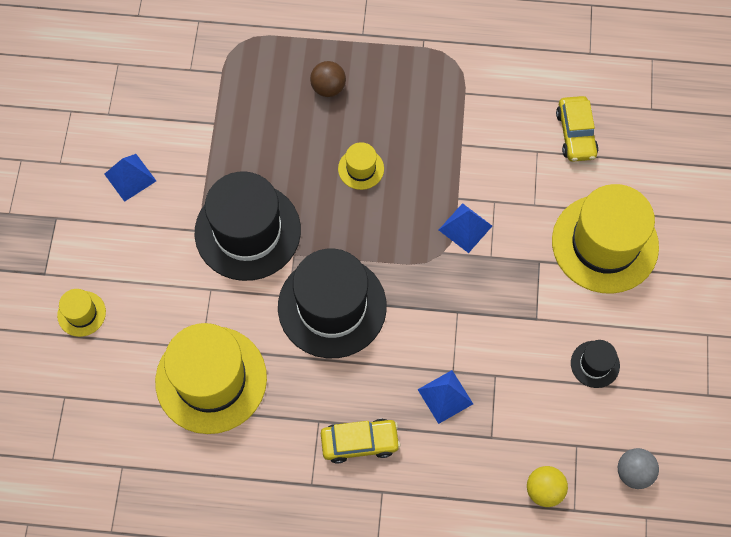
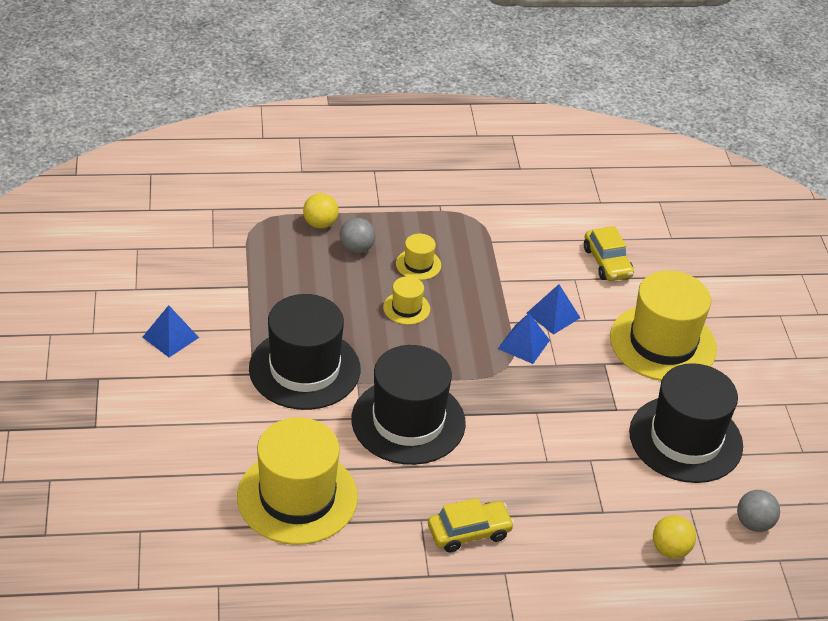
camera: 15 degrees left, 25 degrees down
(81, 313) = (143, 456): yellow hat -> yellow hat (418, 264)
(299, 52) = (320, 224): none -> yellow ball
(328, 88) = (356, 249): brown ball -> grey ball
(445, 396) = (545, 483): blue pyramid -> blue pyramid (553, 315)
(595, 364) = (685, 439): black hat -> black hat, size x2.26

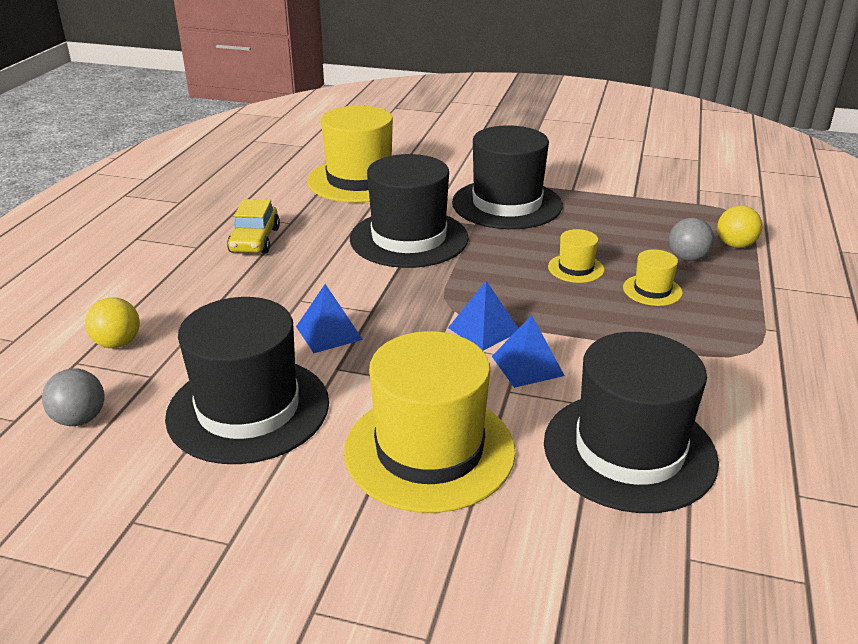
camera: 115 degrees right, 10 degrees down
(170, 337) = (573, 159): blue pyramid -> blue pyramid (329, 333)
(607, 262) = (629, 450): yellow car -> black hat

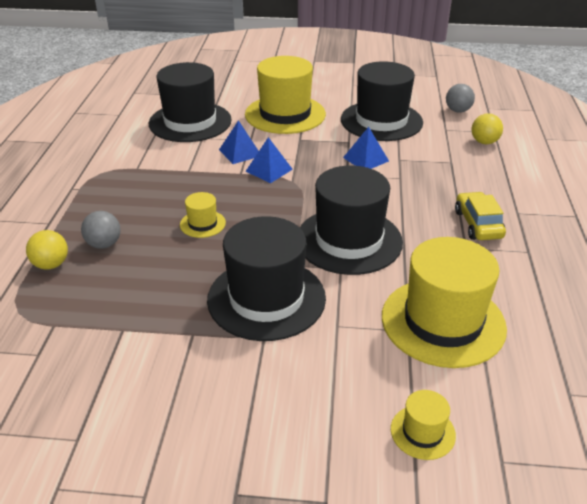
camera: 170 degrees right, 5 degrees up
(652, 290) = (146, 210): yellow hat -> yellow hat (422, 432)

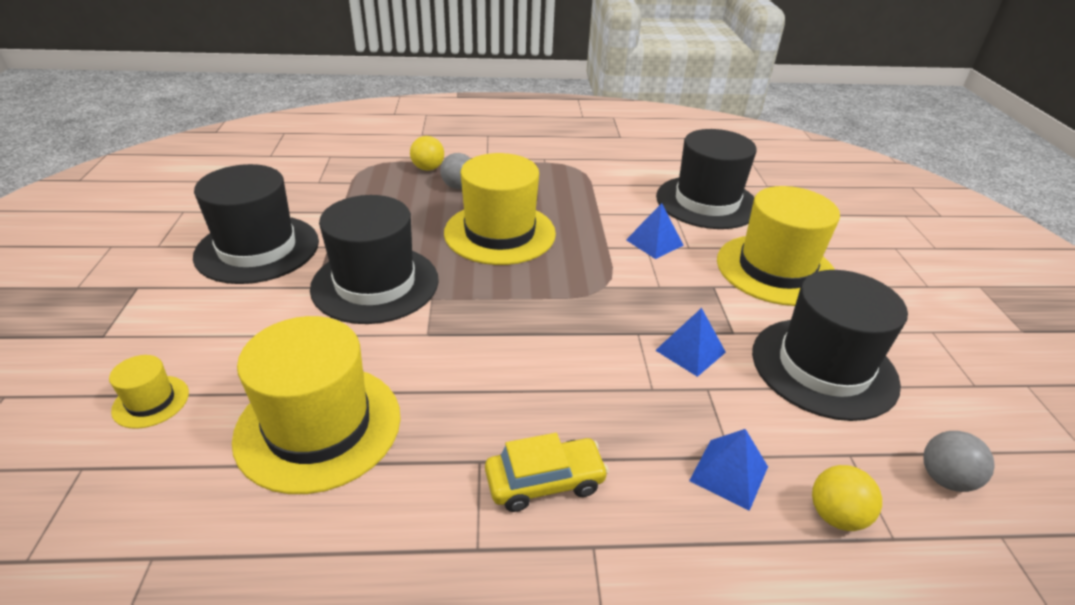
camera: 80 degrees right, 0 degrees up
(202, 224) = (500, 233): yellow hat -> yellow hat, size x2.26
(269, 170) = (623, 267): blue pyramid -> blue pyramid (728, 473)
(349, 240) = (483, 339): black hat -> black hat (257, 249)

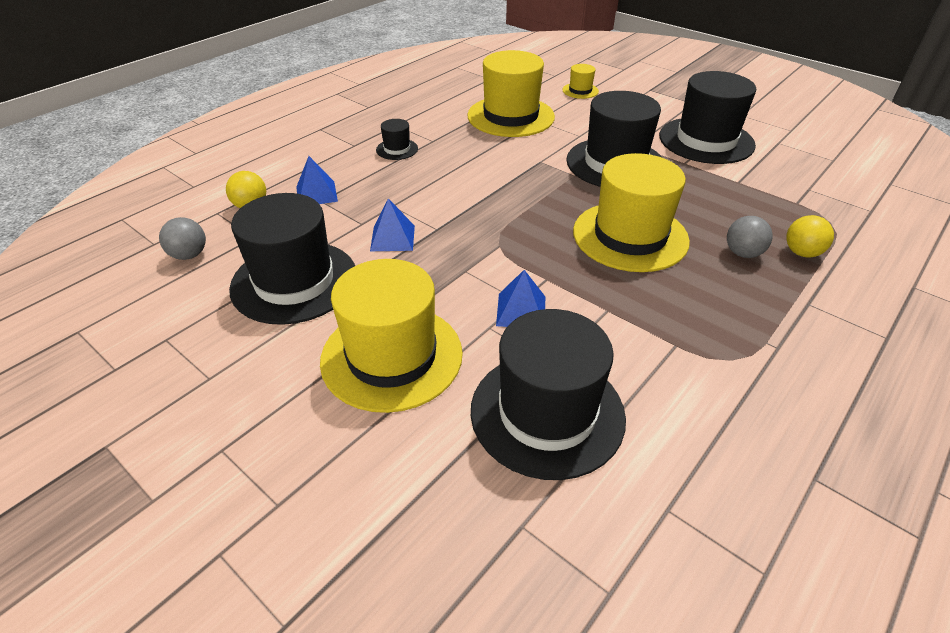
camera: 135 degrees right, 5 degrees up
(545, 482) = (397, 149): yellow car -> black hat

